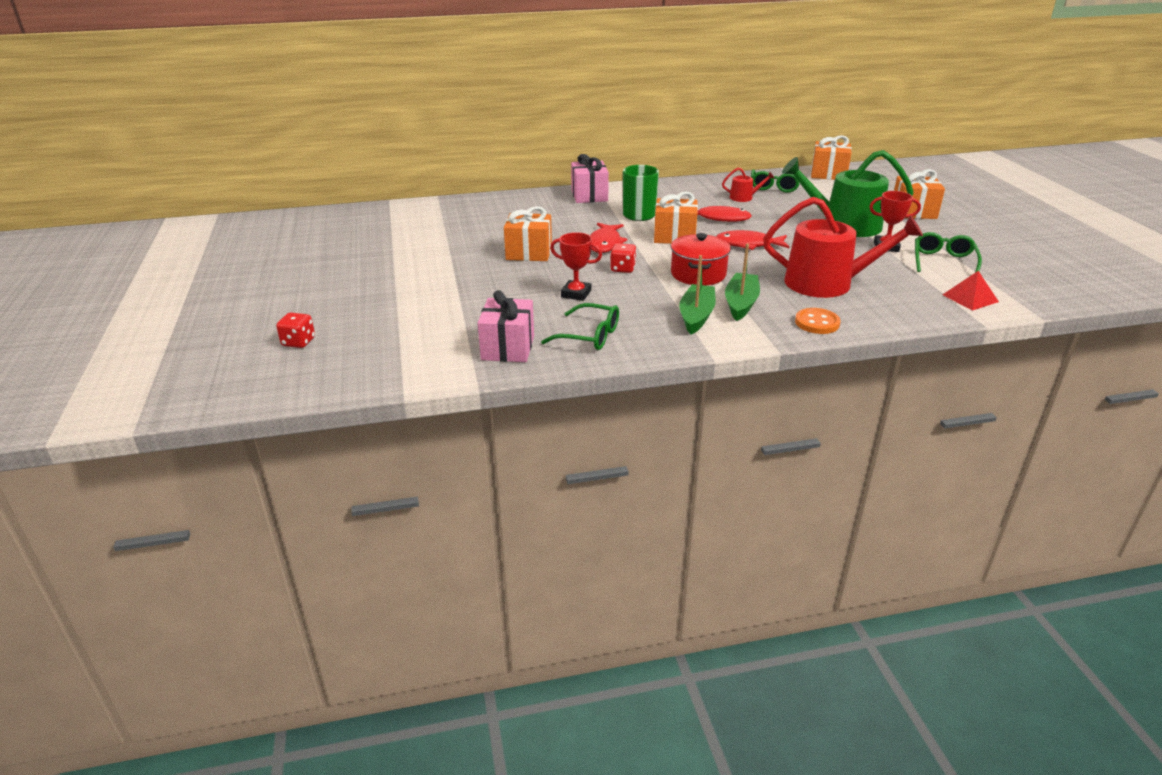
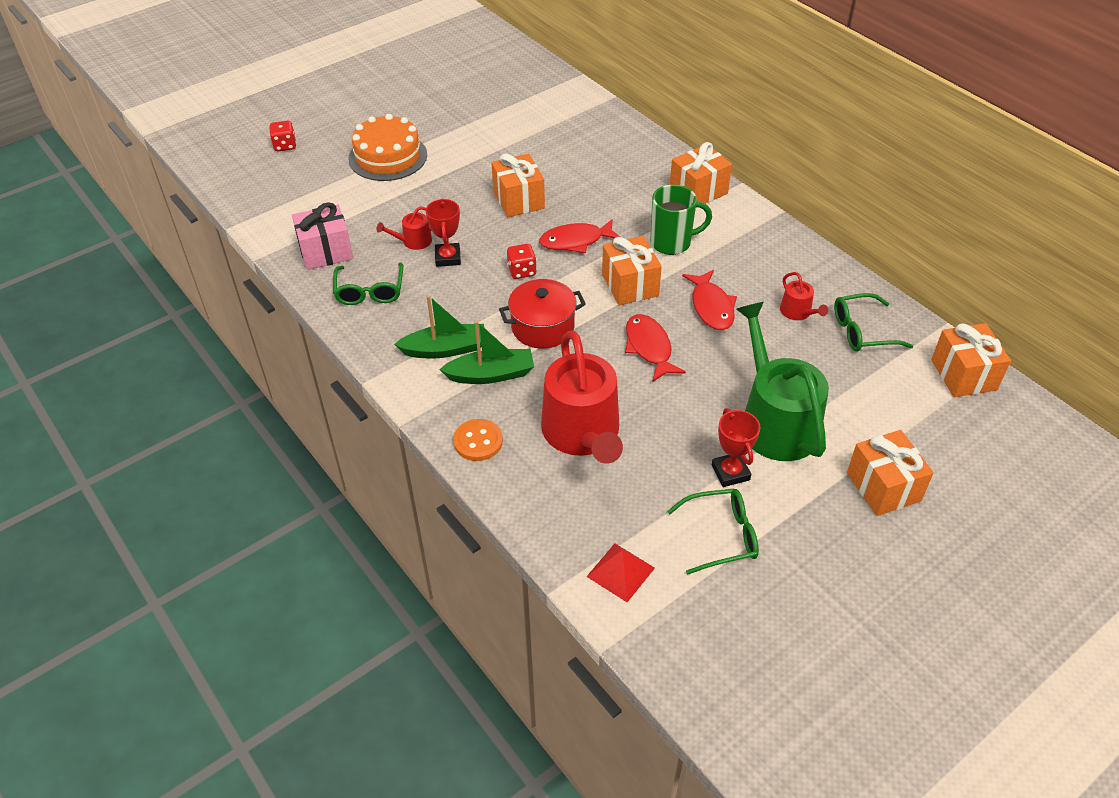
camera: 65 degrees right, 15 degrees up
(394, 294) = (388, 157): none -> orange cake
(537, 304) = (413, 241): none -> red watering can
(589, 196) = (698, 191): pink gift -> orange gift

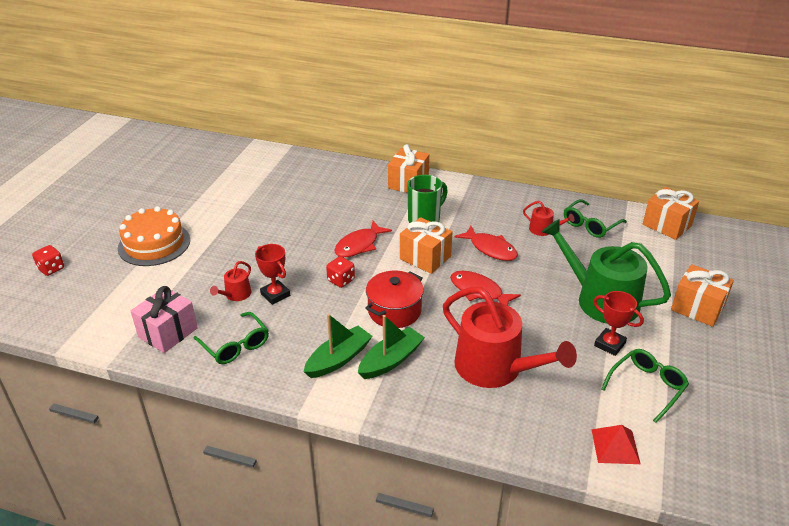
camera: 35 degrees left, 10 degrees down
(478, 441) = (429, 411): orange button -> none
(518, 200) = (290, 234): orange gift -> none

